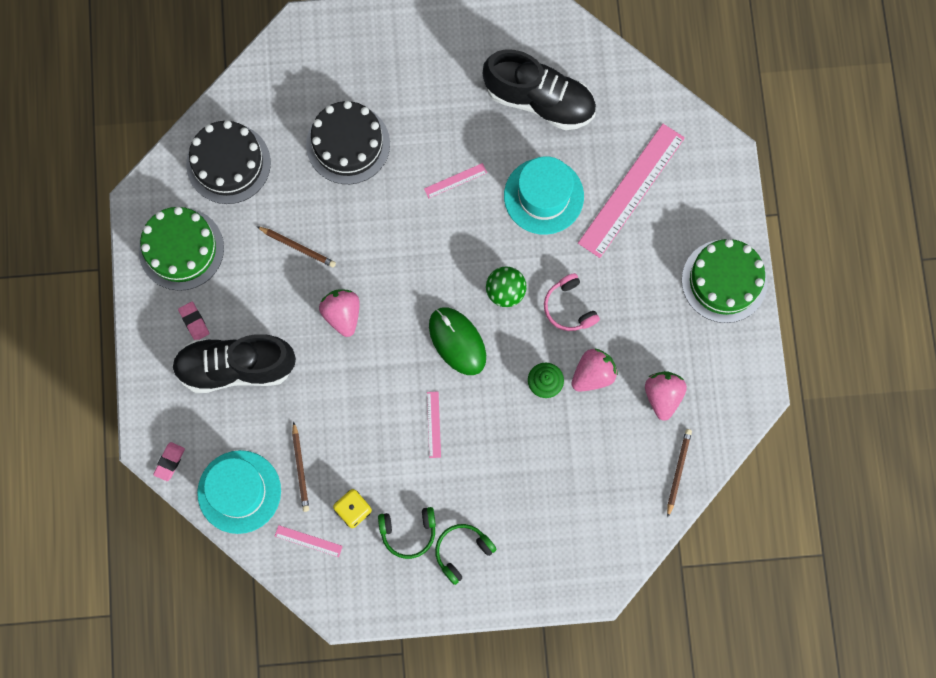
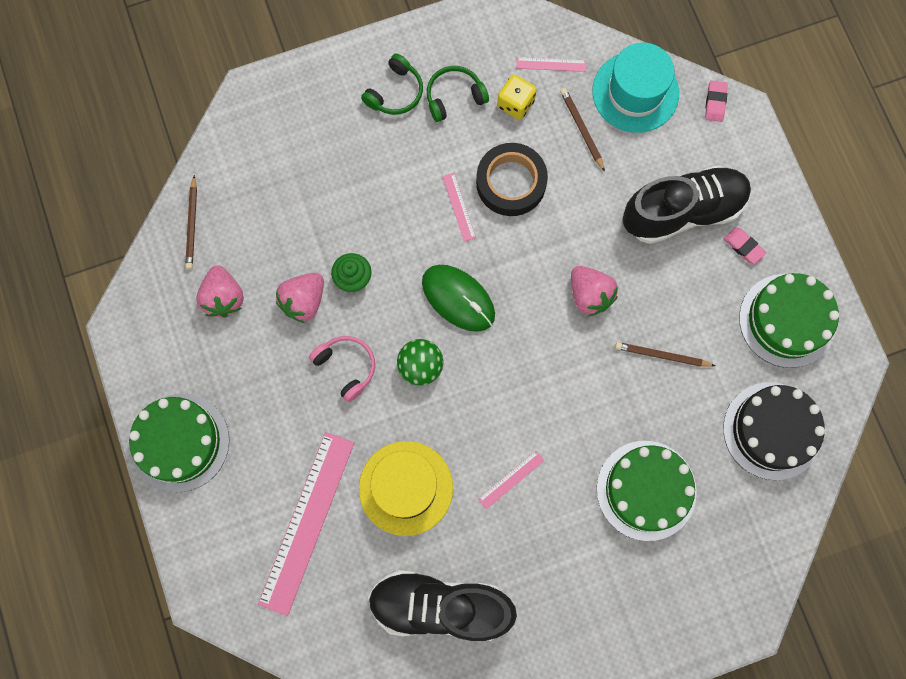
camera: 165 degrees right, 0 degrees up
(348, 144) = (646, 490): black cake -> green cake
(380, 434) = (511, 183): none -> black tape
(543, 196) = (406, 488): turquoise hat -> yellow hat

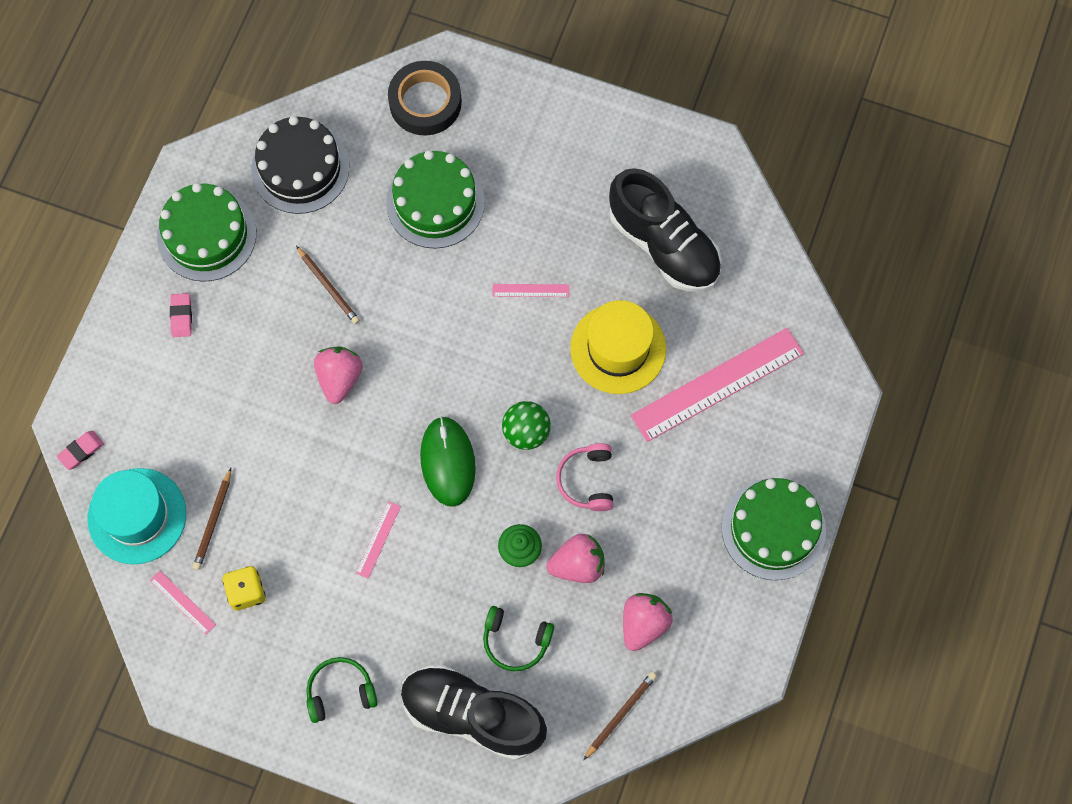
camera: 140 degrees left, 5 degrees down
(454, 97) = (293, 643): green headphones -> green headphones (515, 641)
(511, 183) = (316, 524): black tape -> black tape (425, 102)
(683, 211) = (200, 383): black shoe -> black shoe (472, 715)

